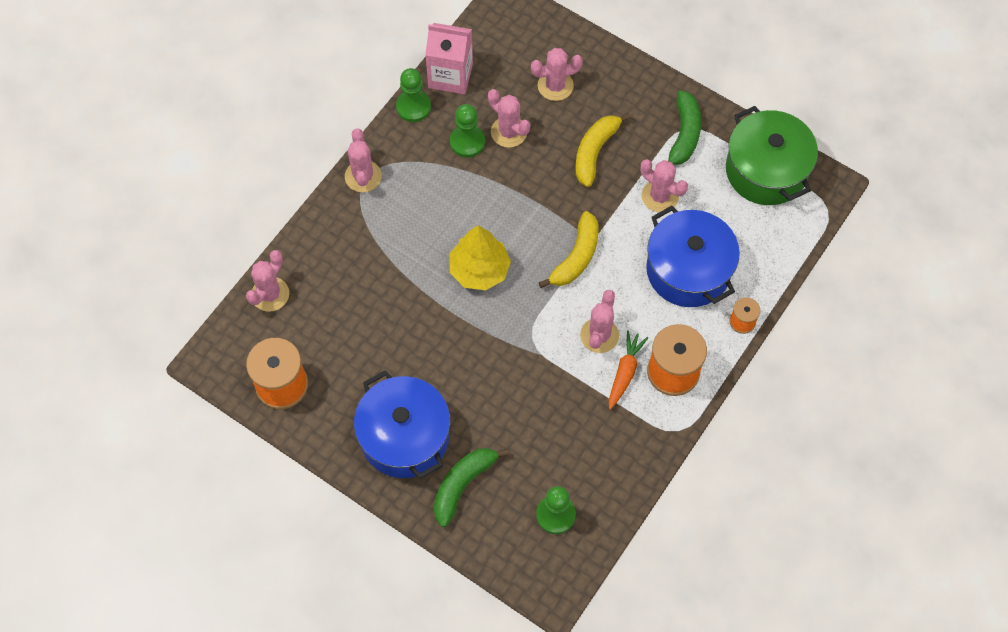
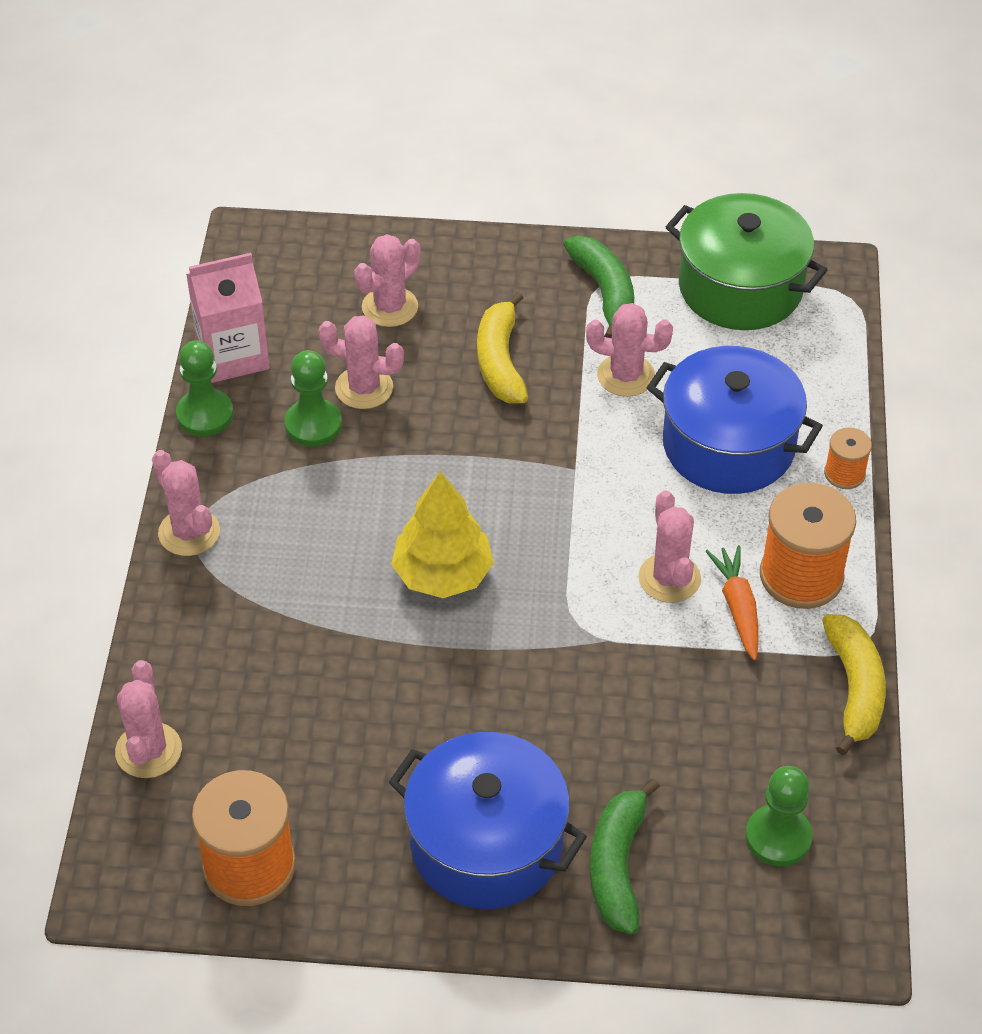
camera: 30 degrees left, 15 degrees down
(576, 257) = (567, 497): yellow banana -> yellow banana (854, 688)

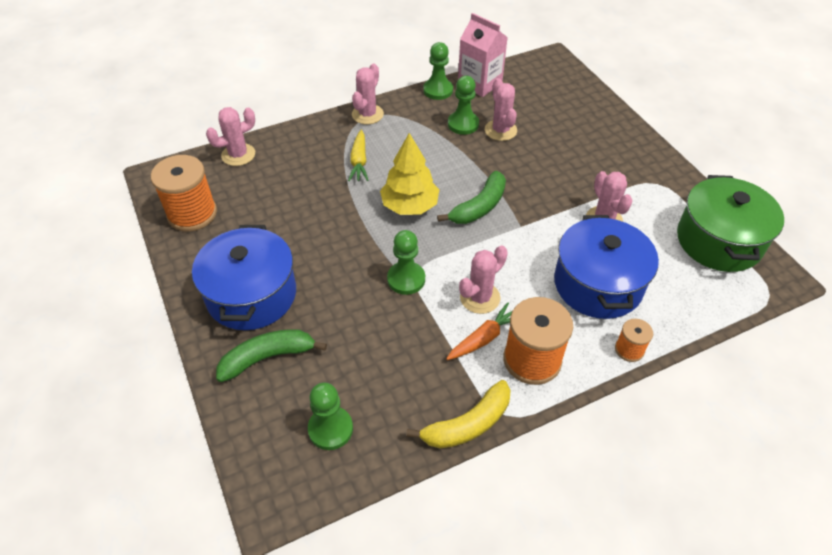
camera: 60 degrees right, 0 degrees up
(296, 593) = (359, 161): none -> yellow carrot
(390, 307) = (559, 117): pink cactus -> none
(500, 361) = (564, 168): yellow banana -> none
(582, 644) = (406, 279): none -> green pawn
(604, 292) = (652, 187): green banana -> green banana (479, 207)

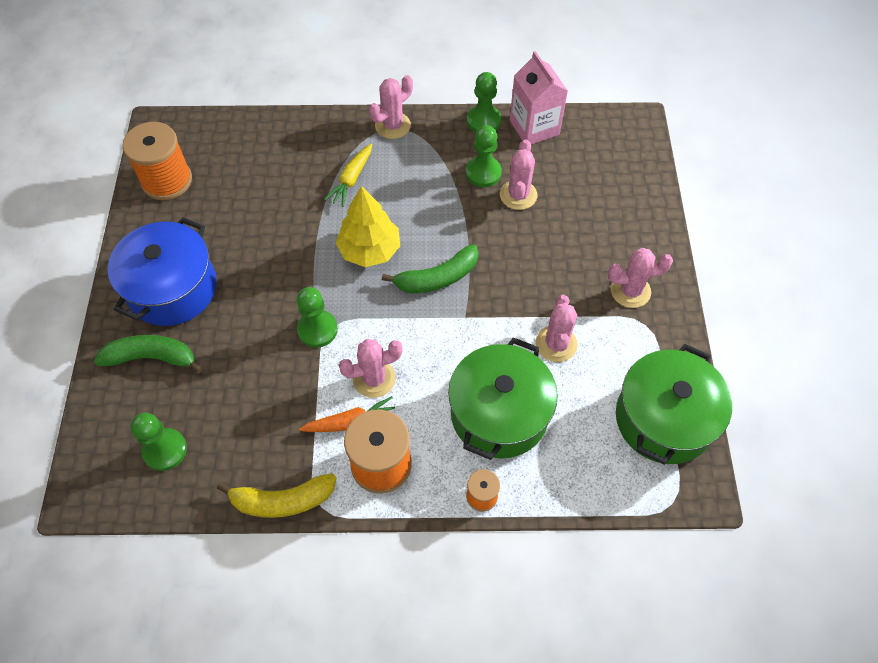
camera: 25 degrees right, 10 degrees up
(238, 155) = (242, 129): pink cactus -> pink cactus (630, 291)
(598, 284) = (499, 413): blue pot -> green pot

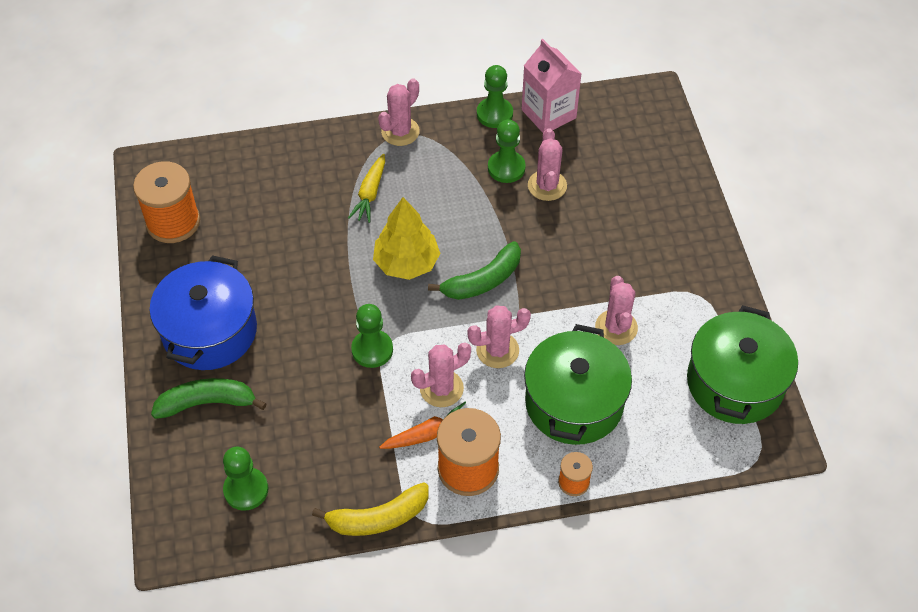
camera: 10 degrees left, 5 degrees down
(630, 291) = (679, 265): pink cactus -> pink cactus (497, 350)

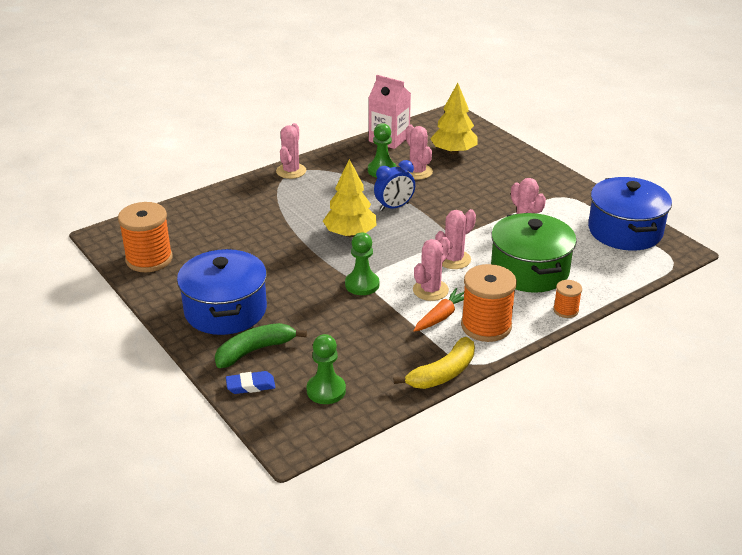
camera: 25 degrees left, 20 degrees down
(177, 451) = (250, 385): none -> blue eraser
(370, 194) = (294, 206): yellow carrot -> none
(482, 237) = (394, 207): none -> blue clock
(483, 281) = (413, 228): green banana -> none
(494, 114) = (351, 147): green pawn -> none
(614, 164) = (453, 151): none -> yellow tree
(735, 383) = (625, 231): green pot -> blue pot

